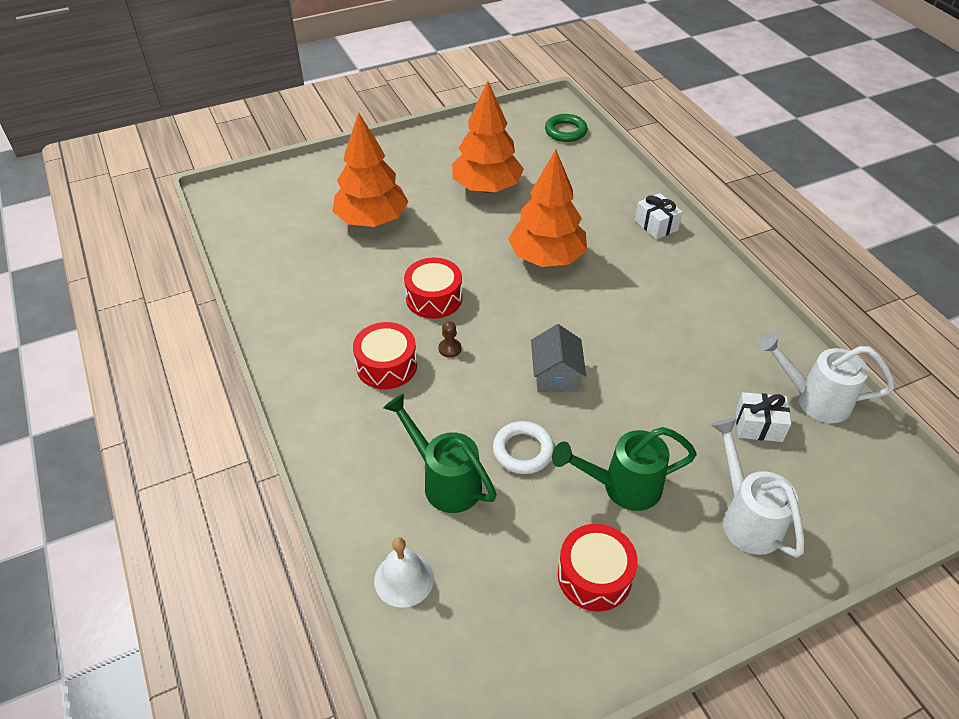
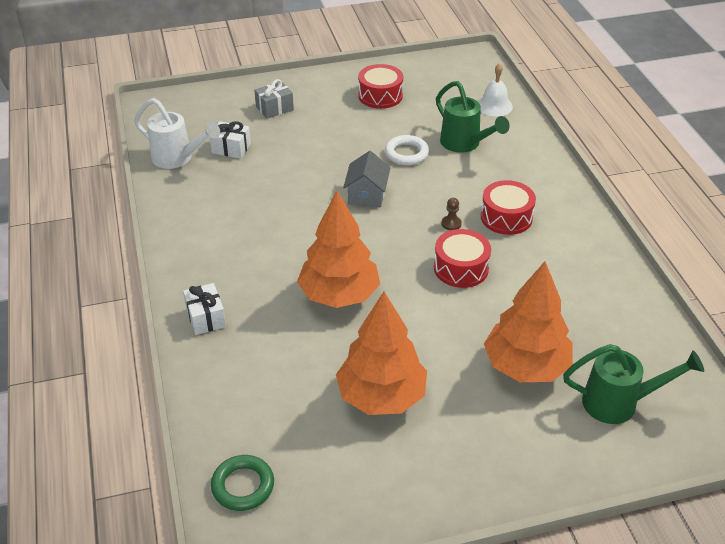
camera: 170 degrees left, 5 degrees down
(621, 487) = (346, 129): green watering can -> green watering can (620, 403)
(745, 517) = (274, 108): white watering can -> grey gift

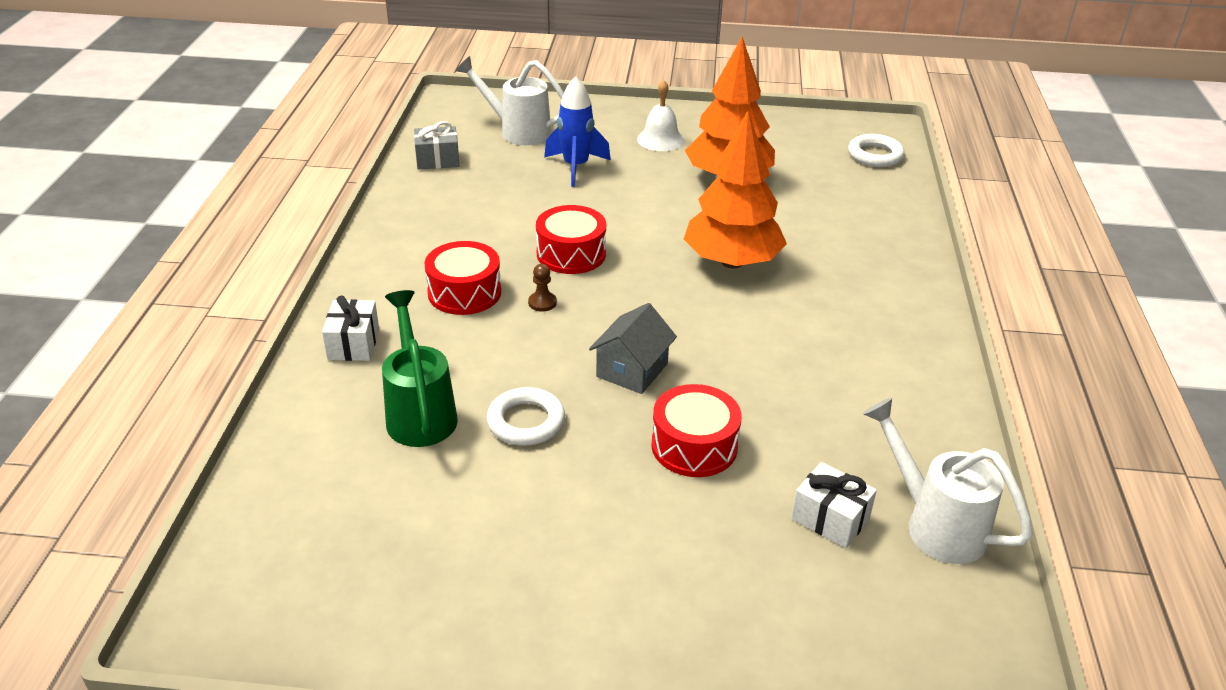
camera: 160 degrees left, 5 degrees down
(206, 318) = (899, 276): white gift -> white gift (353, 344)
(243, 486) = (875, 155): green ring -> white ring
(274, 108) = (719, 600): grey gift -> grey gift (437, 160)
(380, 96) = (484, 568): red drum -> red drum (694, 446)
(494, 106) = (295, 476): white bell -> white bell (660, 139)
(526, 366) = (576, 167): orange tree -> blue rocket
(620, 403) = (517, 131): green watering can -> white watering can

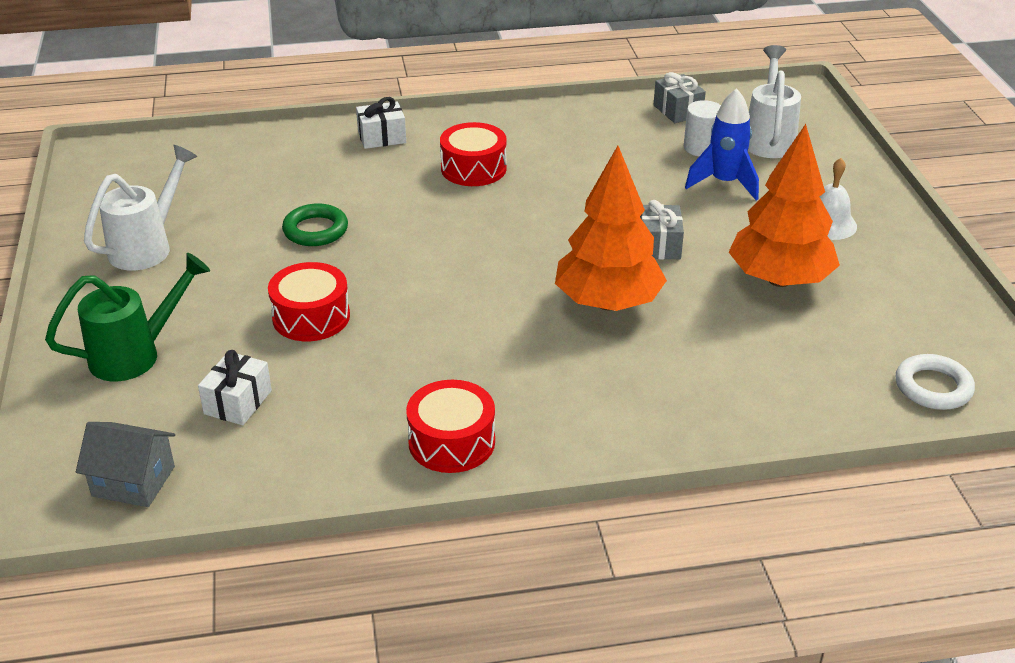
camera: 75 degrees right, 0 degrees up
(419, 412) = (311, 182): green watering can -> green watering can (136, 354)
(511, 164) = (701, 148): none -> white cylinder
(526, 422) = (315, 230): white ring -> green ring
(542, 303) = (478, 208): brown pawn -> none
(571, 254) = (564, 208): red drum -> red drum (451, 442)
(632, 370) = (402, 269): grey house -> grey house (133, 481)
(656, 218) = (659, 245): none -> grey gift
(934, 524) = (244, 467): white watering can -> white watering can (148, 246)

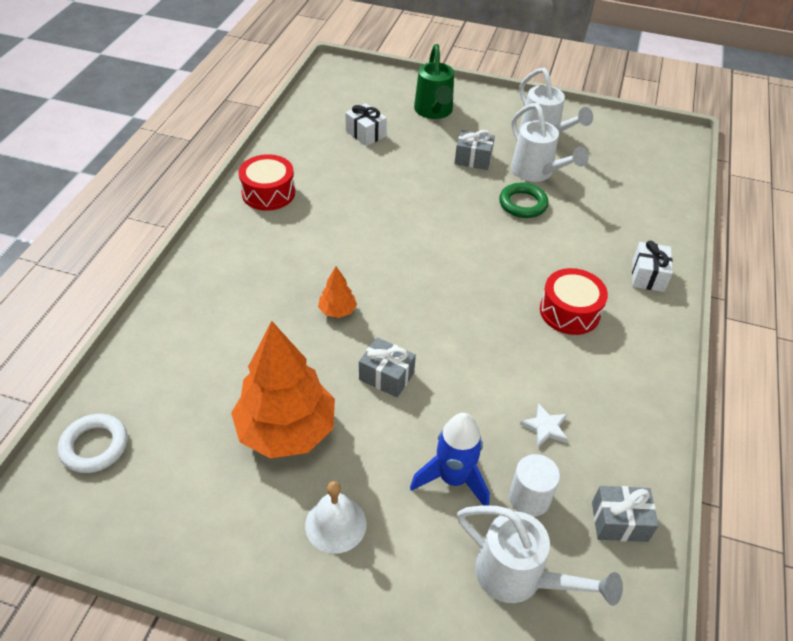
camera: 115 degrees right, 10 degrees up
(133, 481) = (333, 94): grey house -> none
(242, 234) = (537, 173): none -> white watering can
(242, 288) = (473, 159): none -> grey gift
(311, 317) = (423, 176): red drum -> none
(608, 303) = (337, 311): orange tree -> orange tree, size x0.44
(626, 154) = (545, 427): none -> white star

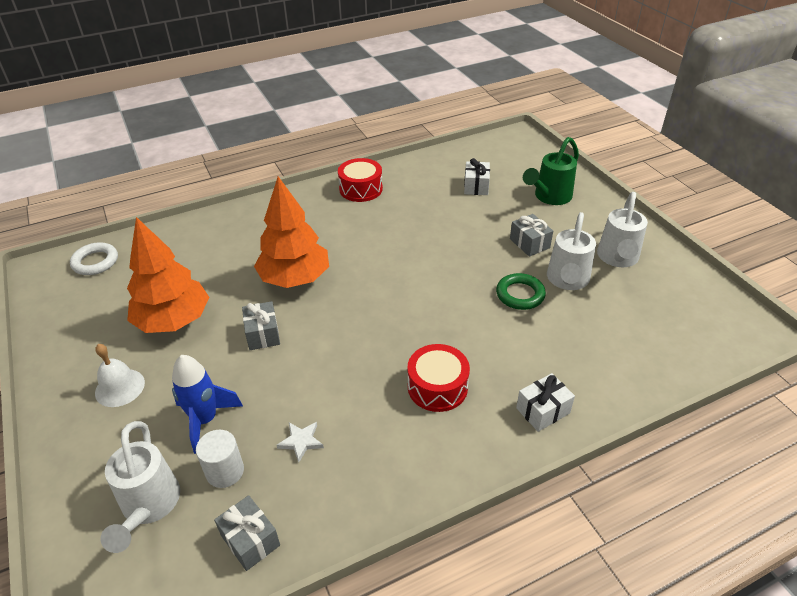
camera: 50 degrees right, 5 degrees down
(337, 311) = (295, 278): orange tree -> orange tree, size x2.30

